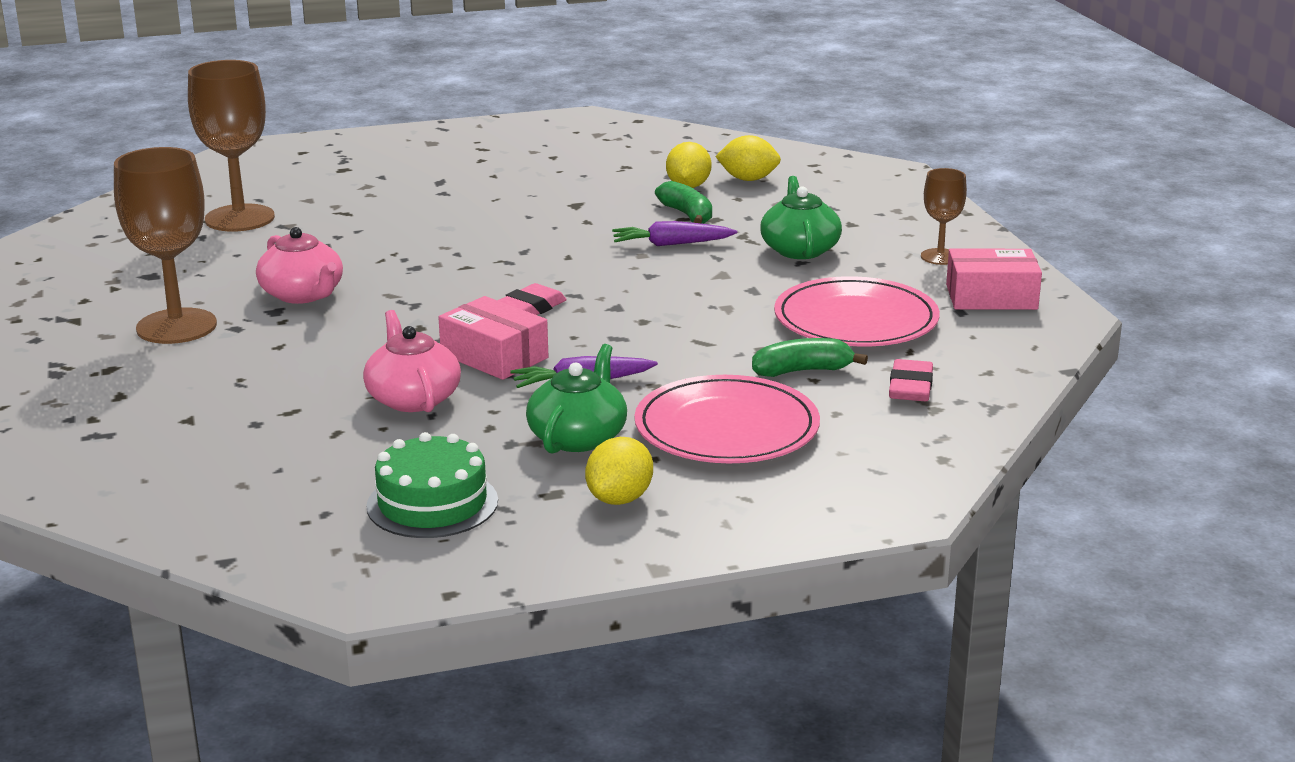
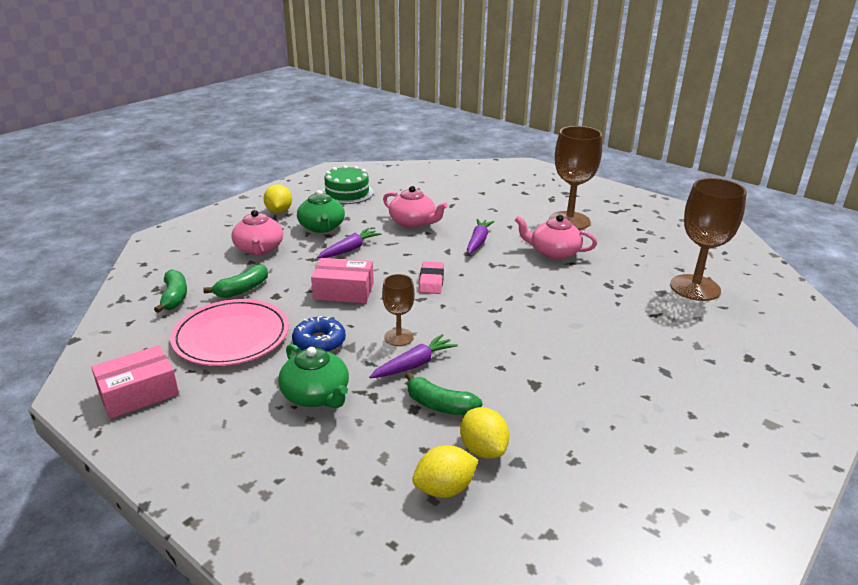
camera: 145 degrees right, 5 degrees up
(371, 338) = (478, 241): none -> purple carrot
(494, 356) = (408, 250): pink box -> pink box (343, 291)
(726, 428) = (259, 249): pink plate -> pink teapot
(753, 287) = (319, 342): none -> blue donut
(910, 387) = (174, 297): pink eraser -> green banana
(940, 257) = (195, 430): brown goblet -> brown goblet (399, 337)

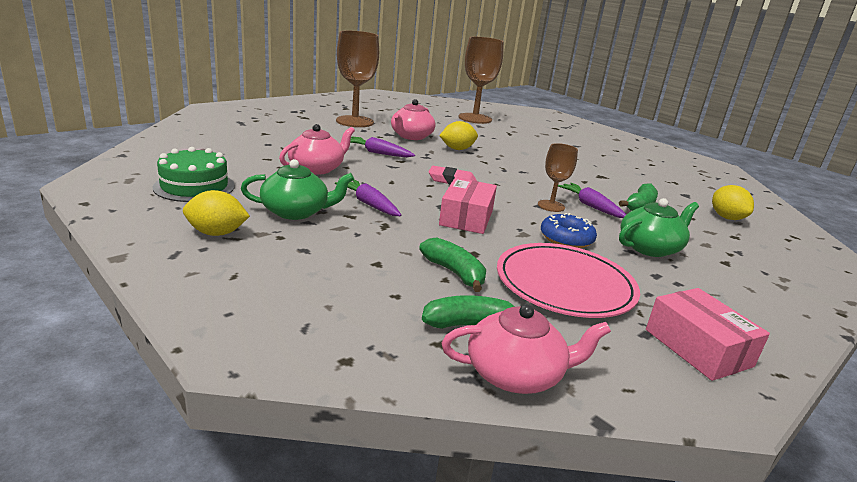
camera: 85 degrees left, 5 degrees down
(259, 249) = (340, 255): pink teapot -> pink teapot (516, 374)
(483, 449) = (680, 201): yellow lemon -> yellow lemon (457, 149)

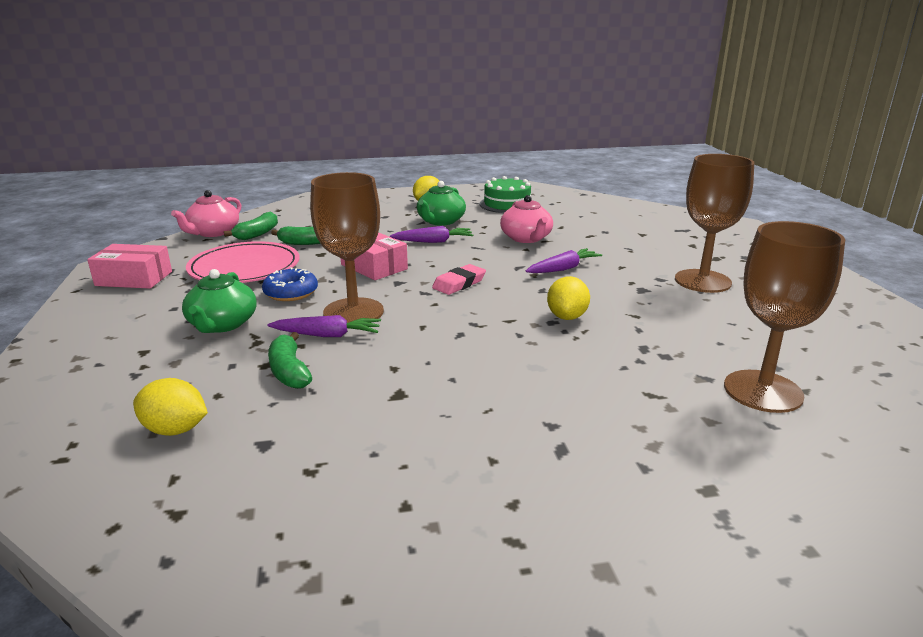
camera: 125 degrees right, 0 degrees up
(411, 136) = (630, 301): pink teapot -> none
(551, 206) = (353, 312): brown goblet -> brown goblet, size x1.86

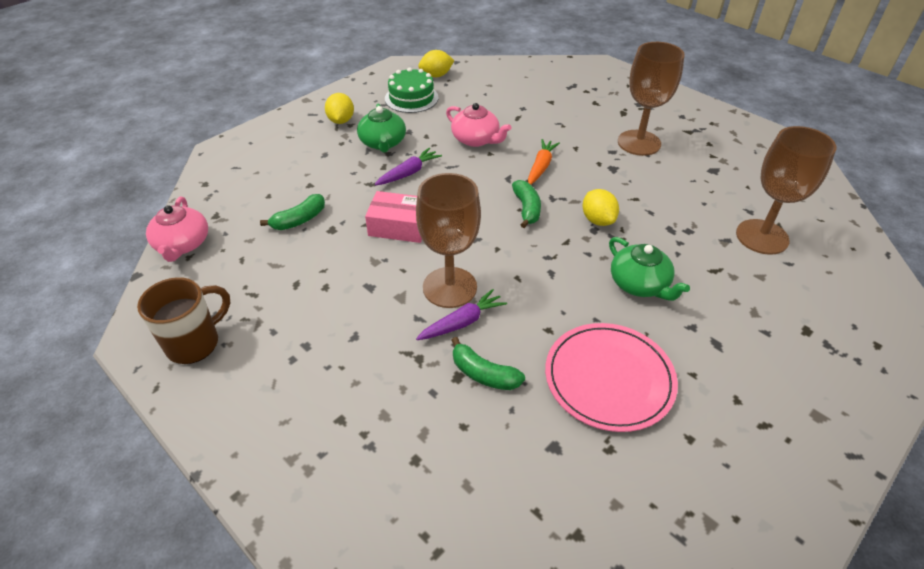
camera: 35 degrees left, 20 degrees up
(134, 278) = (195, 343): pink box -> brown mug
(175, 430) = (479, 475): yellow lemon -> yellow lemon (436, 75)
(222, 324) = (363, 355): green teapot -> green teapot (639, 284)
(244, 267) = (286, 278): pink plate -> pink plate (609, 378)
(257, 234) = (233, 227): green banana -> green banana (526, 209)
(291, 293) = (371, 290): blue donut -> none
(459, 283) = (488, 217): pink eraser -> none
(563, 269) = (541, 167): purple carrot -> orange carrot

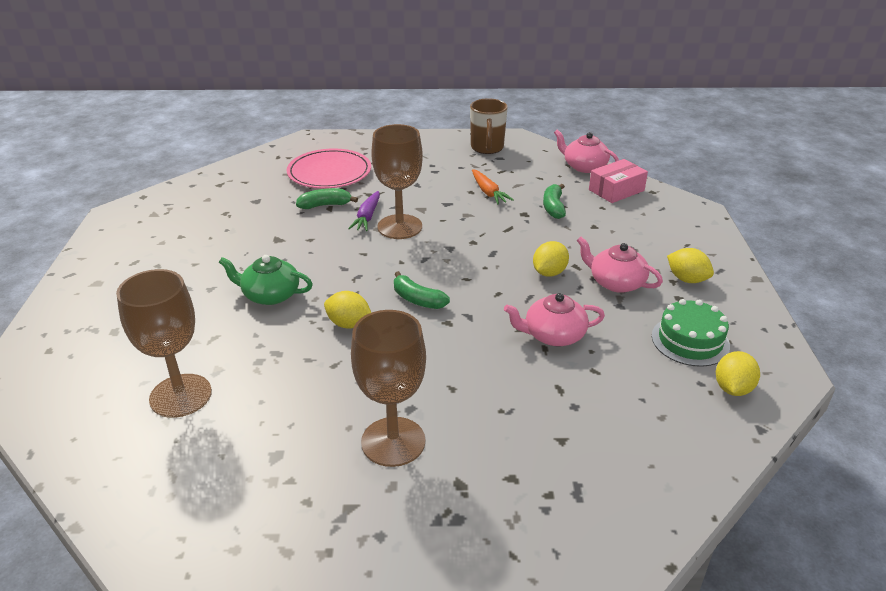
camera: 135 degrees right, 10 degrees down
(383, 143) = (616, 282): green teapot -> pink teapot
(399, 226) = (487, 238): pink box -> pink box (616, 190)
(409, 173) = (549, 273): purple carrot -> yellow lemon
(541, 167) = (456, 344): orange carrot -> orange carrot (488, 192)
(609, 378) = (249, 237): pink plate -> pink plate (329, 172)

